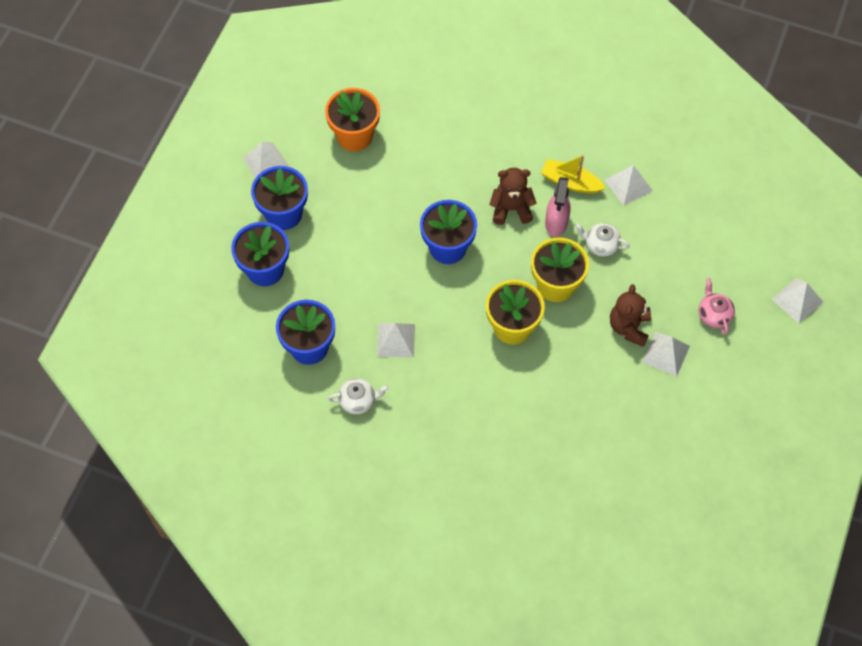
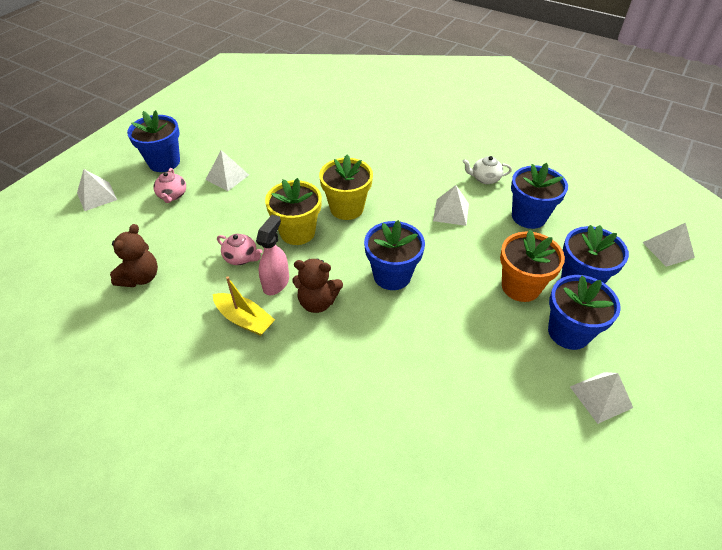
camera: 170 degrees left, 15 degrees down
(354, 136) = (488, 414): orange flower pot -> orange flower pot (520, 286)
(600, 245) = (241, 258): white teapot -> pink teapot
(628, 185) = (185, 308): white pyramid -> white pyramid (668, 249)
(629, 327) = (248, 196): brown teddy bear -> brown teddy bear (141, 277)
(754, 366) = (164, 162): none -> blue flower pot

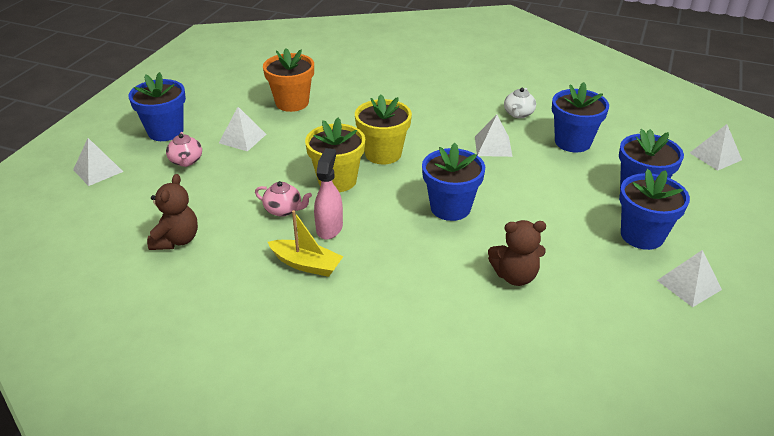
camera: 10 degrees left, 10 degrees down
(317, 302) = (380, 240): brown teddy bear -> brown teddy bear (515, 276)
(485, 179) = (518, 114): white teapot -> white teapot turned 60 degrees counterclockwise
(520, 286) = (583, 202): orange flower pot -> orange flower pot (292, 103)

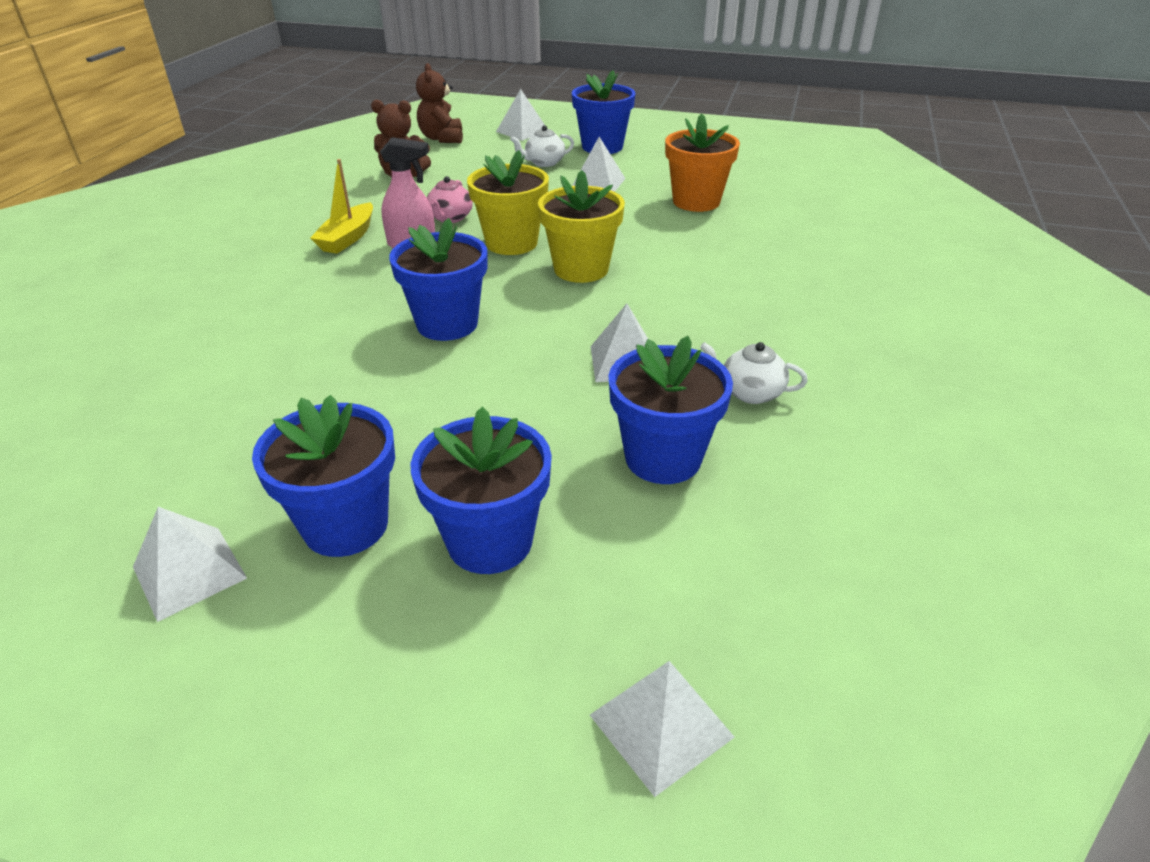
camera: 85 degrees right, 0 degrees up
(186, 161) = (544, 163): pink teapot -> white teapot
(515, 276) = (281, 377): brown teddy bear -> brown teddy bear (442, 138)

